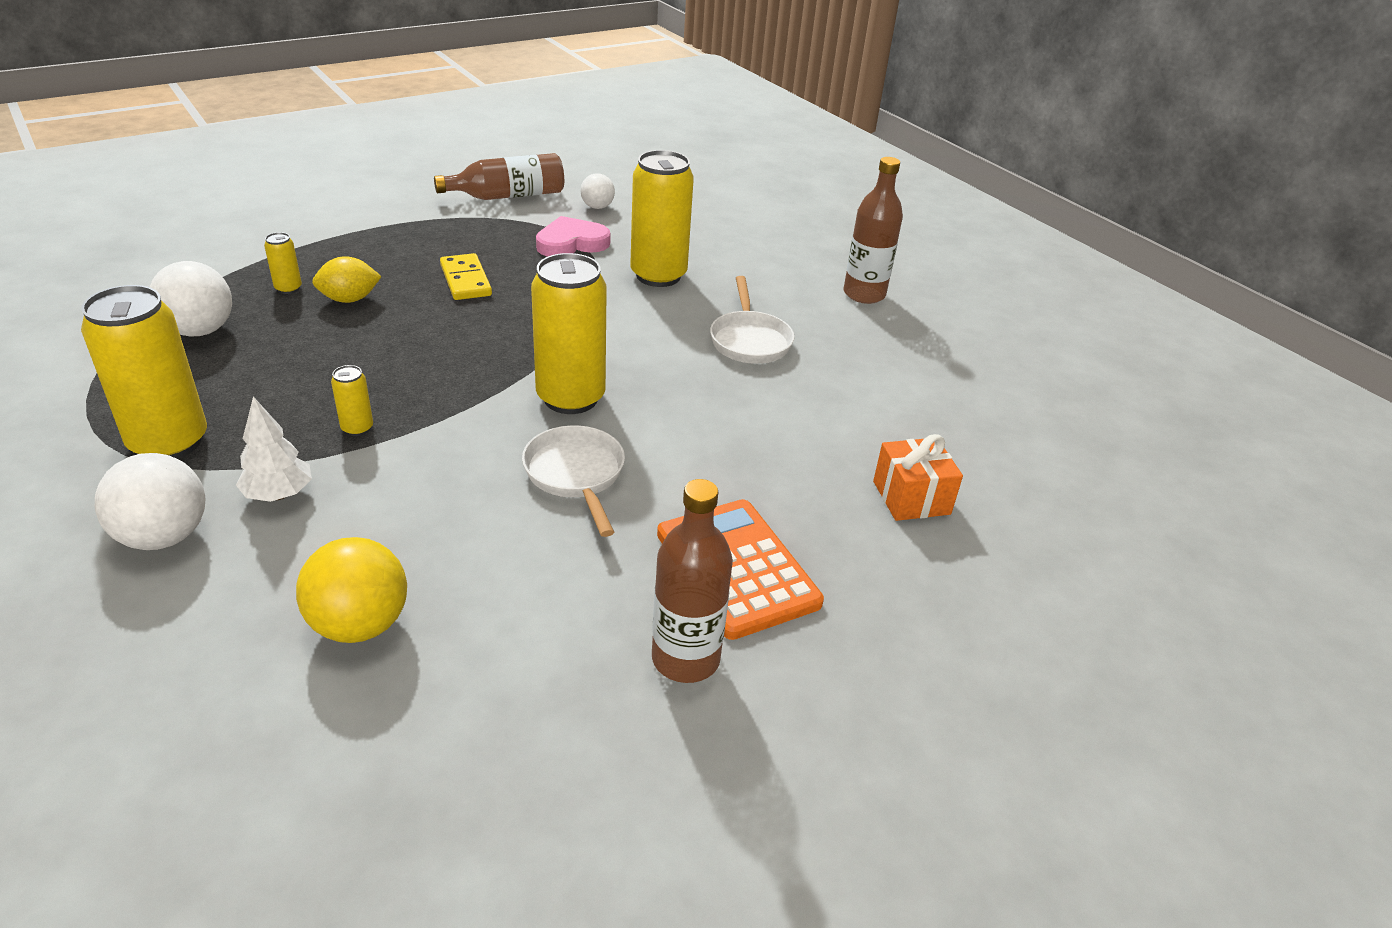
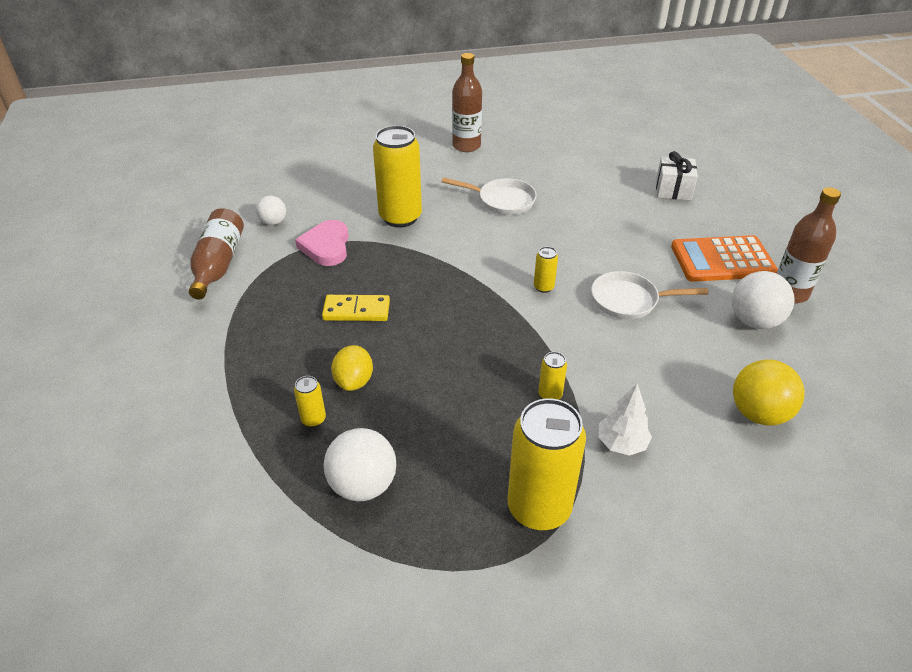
camera: 65 degrees left, 5 degrees up
(164, 536) = (660, 511): white ball -> white ball (754, 321)
(570, 398) = (543, 287): yellow can -> yellow can, size x0.44
(911, 498) = (673, 190): orange gift -> white gift

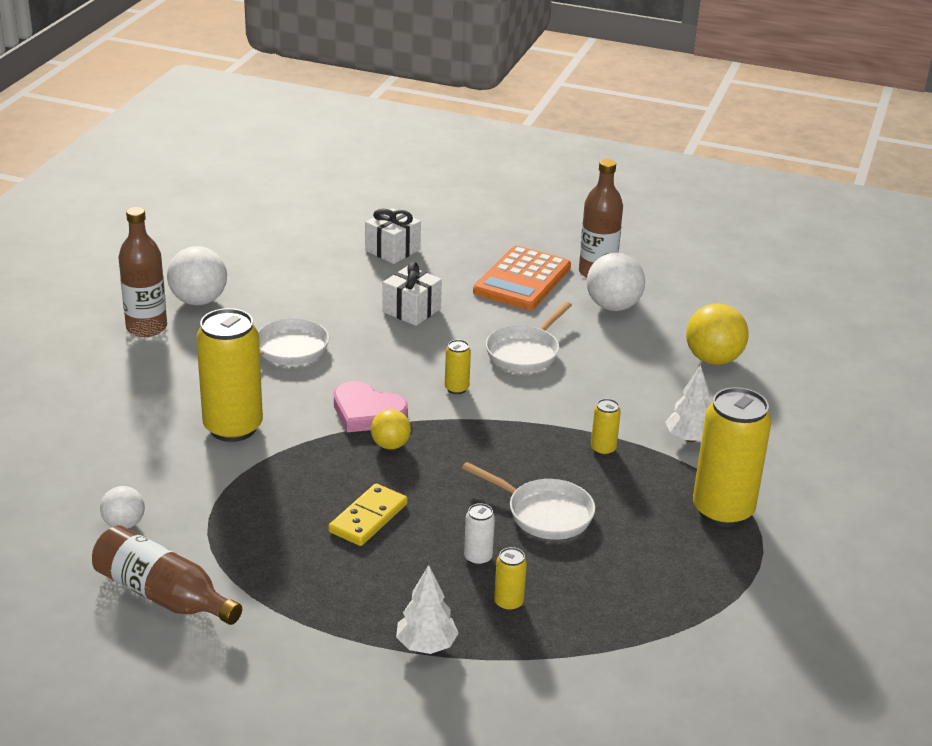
camera: 60 degrees left, 10 degrees down
(239, 396) = (426, 645): none -> white tree
(326, 246) = (226, 500): pink heart -> pink heart (367, 413)
(354, 381) = (478, 558): yellow lemon -> white can
(363, 485) = (621, 599): white ball -> white ball (199, 301)
(436, 395) = (544, 513): none -> white pan
(445, 286) = (390, 445): none -> yellow ball
(612, 228) = (411, 310): none -> white gift

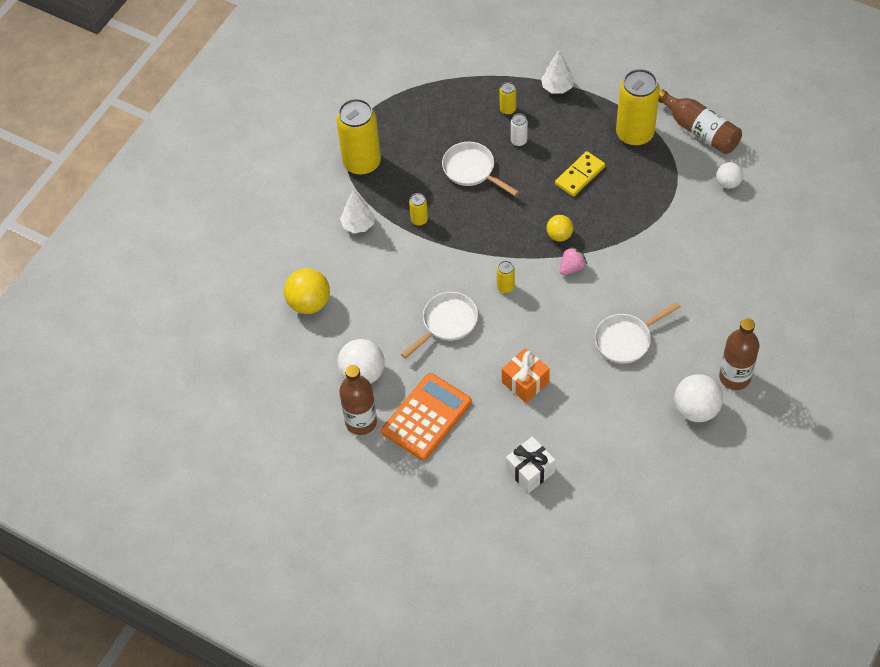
camera: 165 degrees left, 25 degrees up
(233, 428) = (664, 260): yellow can -> yellow can (634, 134)
(367, 413) = (572, 267): pink heart -> pink strawberry
(411, 310) = (525, 382): white gift -> orange gift

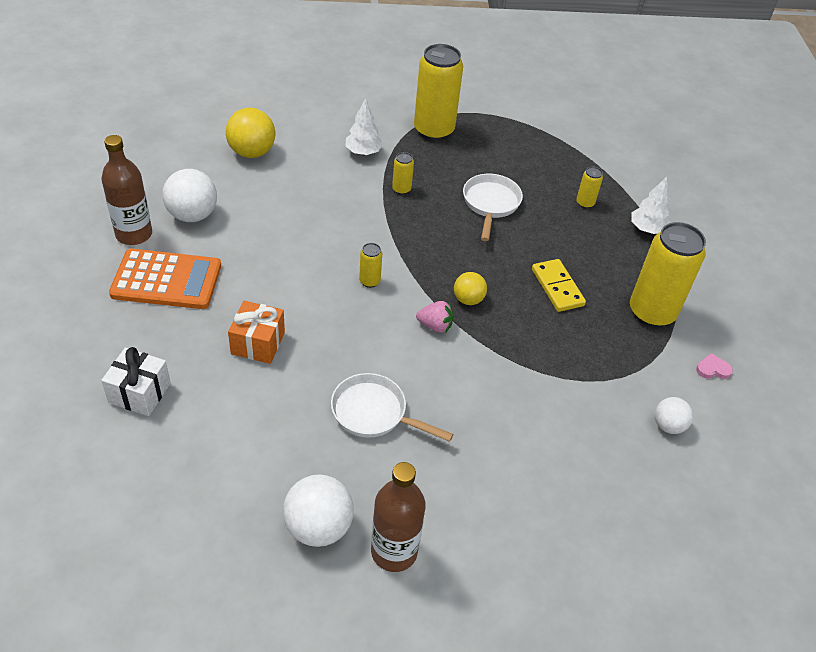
camera: 50 degrees right, 10 degrees down
(447, 323) = (293, 253): white pan -> none
(519, 141) = (556, 225): white can -> none
(580, 175) = (557, 287): yellow domino -> yellow domino turned 60 degrees clockwise
(700, 130) = (712, 369): brown bottle -> pink heart

